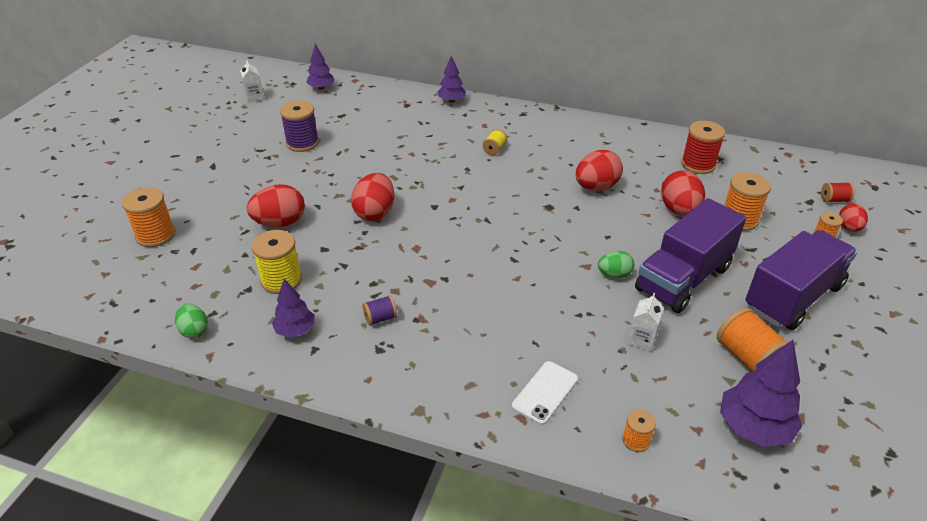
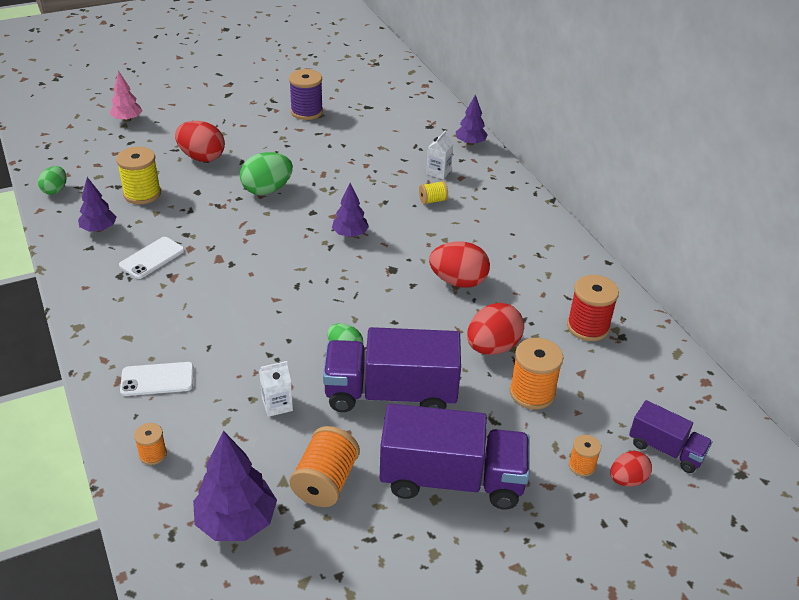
camera: 45 degrees right, 0 degrees up
(155, 235) = (127, 119): orange spool -> pink tree
(254, 97) = (333, 60): white carton -> white carton (438, 172)
(321, 88) = (390, 78): purple tree -> purple tree (350, 234)
(375, 213) = (267, 190): red egg -> green egg
(380, 318) = (152, 258): purple spool -> white phone
(834, 200) = (666, 449): red spool -> purple truck

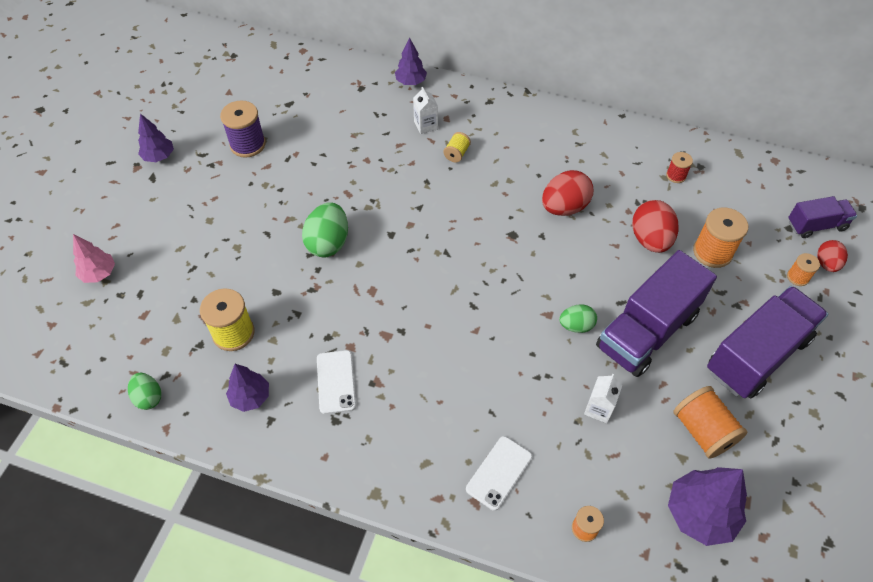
camera: 45 degrees left, 15 degrees up
(202, 157) = (228, 257): red egg -> none
(350, 234) = (444, 230): purple tree -> purple tree (159, 157)
(588, 327) = (676, 175): red spool -> red spool, size x0.55

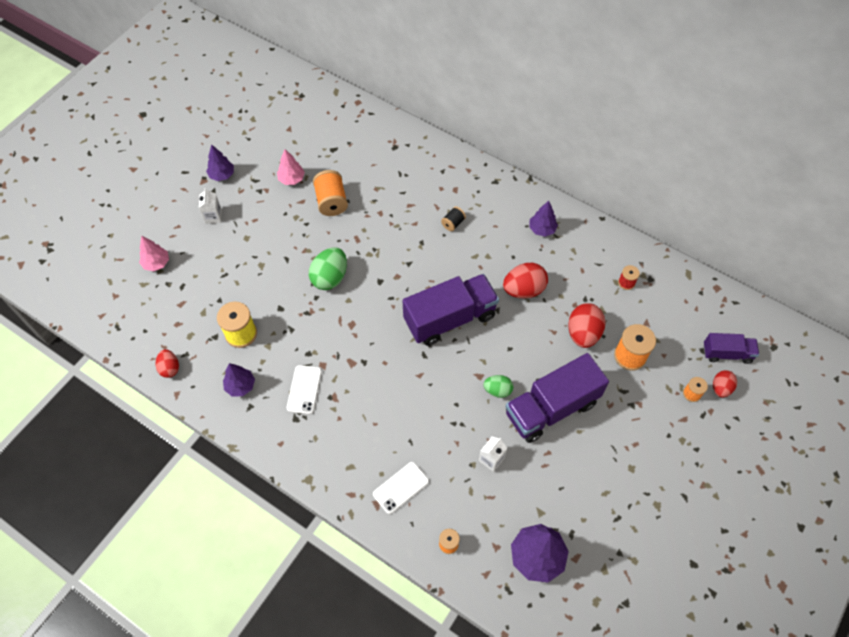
camera: 15 degrees right, 5 degrees up
(148, 397) = (170, 368): green egg -> red egg
(248, 144) = (291, 179): purple spool -> pink tree
(411, 82) = (436, 150): purple tree -> purple tree (542, 229)
(425, 125) = (436, 192): white carton -> white carton (213, 216)
(456, 154) = (453, 223): yellow spool -> black spool
(702, 431) = (564, 496): orange spool -> orange spool (331, 201)
(757, 355) = (631, 449): purple truck -> purple truck (450, 318)

